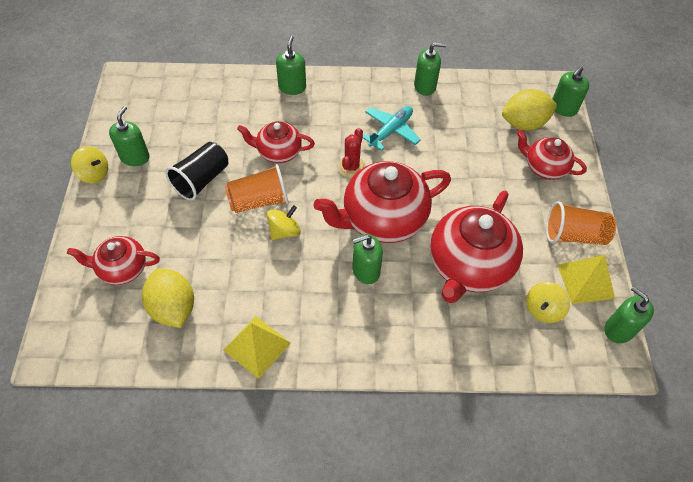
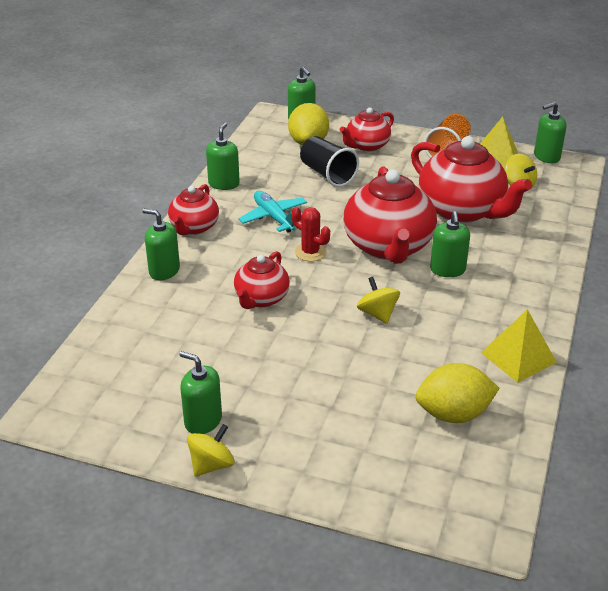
camera: 70 degrees left, 20 degrees down
(122, 269) = (383, 452): red teapot -> red teapot (194, 227)
(201, 180) = (273, 366): black cup -> black cup (327, 174)
(259, 201) = (327, 324): orange cup -> none

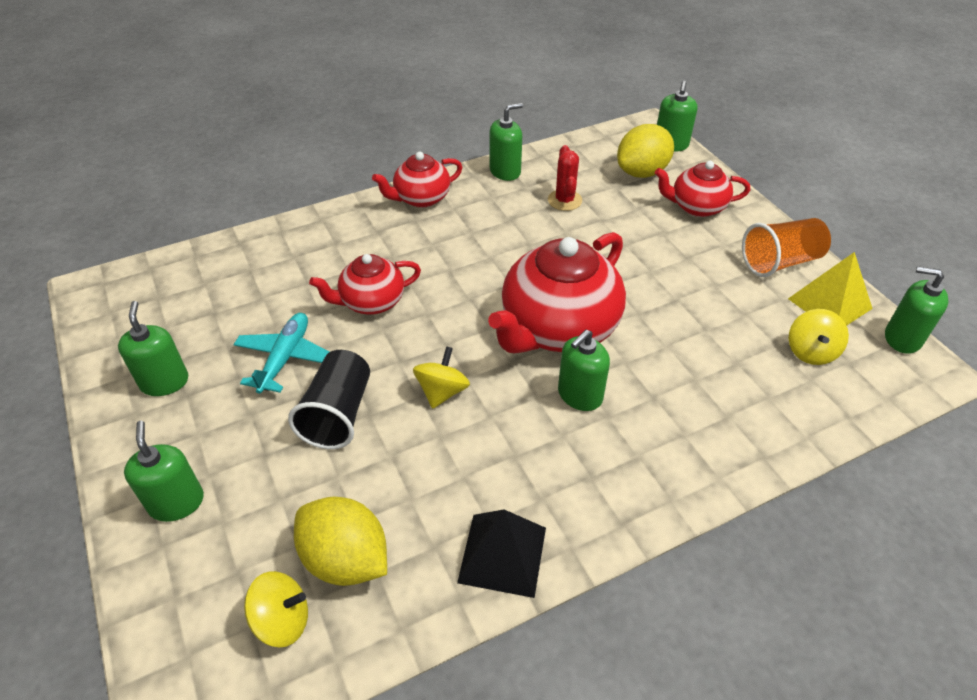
camera: 45 degrees right, 10 degrees up
(164, 271) = (341, 224): green soap dispenser -> green soap dispenser (176, 502)
(211, 465) = (110, 427): yellow spinning top -> yellow spinning top (282, 620)
(273, 217) = (498, 229): turquoise plane -> turquoise plane (285, 358)
(310, 252) = (478, 285): red cactus -> red cactus (564, 200)
(327, 174) = (612, 215): black cup -> black cup (338, 414)
(462, 210) = (696, 339): red teapot -> none
(518, 357) = (502, 554): yellow pyramid -> black pyramid

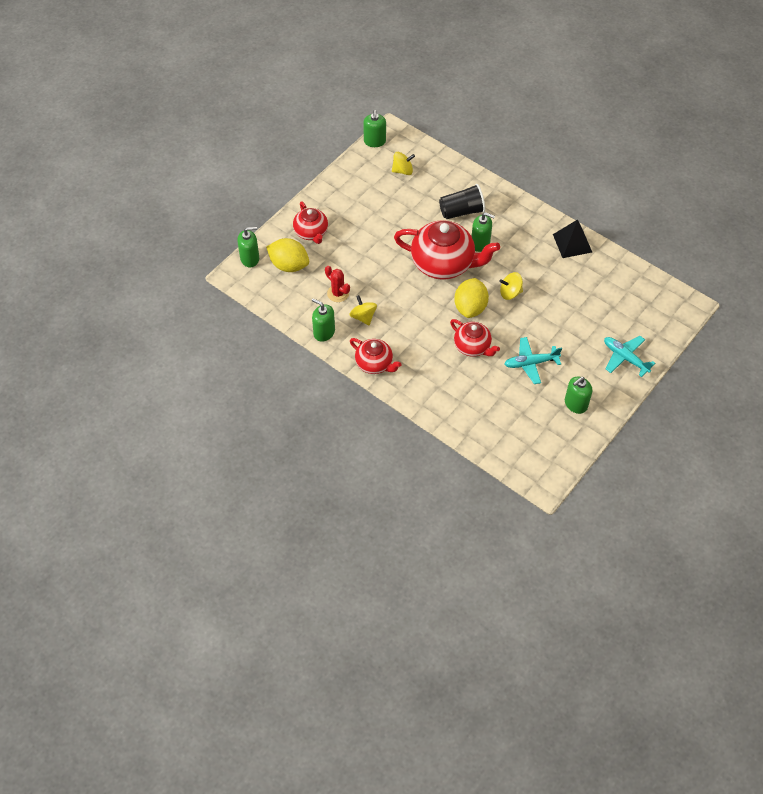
camera: 115 degrees left, 10 degrees up
(176, 502) = (625, 358): green soap dispenser -> turquoise plane
(282, 620) = (641, 296): yellow spinning top -> yellow spinning top (363, 317)
(338, 414) = (547, 325): black cup -> black cup (461, 211)
(346, 559) = (607, 289): yellow lemon -> yellow lemon (470, 307)
(564, 200) = (338, 293): red cactus -> red cactus turned 75 degrees clockwise
(780, 262) = (342, 190): orange cup -> none
(830, 303) = (364, 168): yellow pyramid -> none

